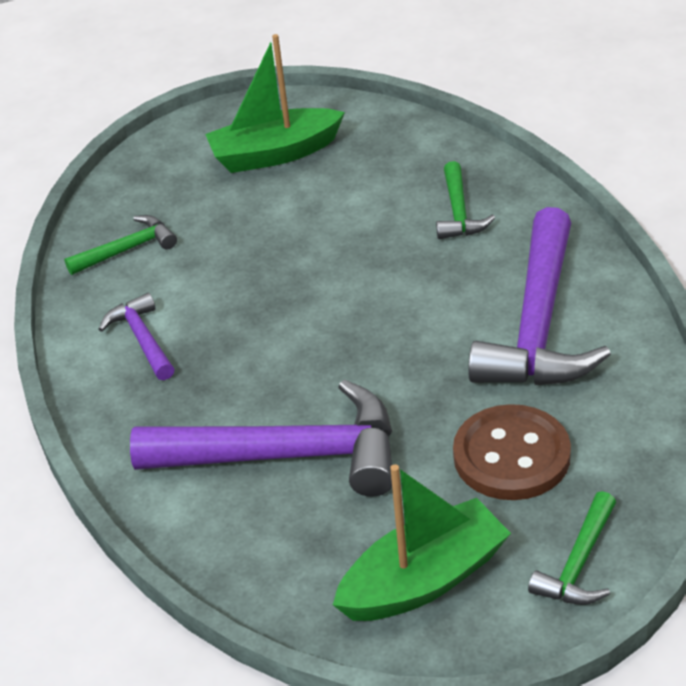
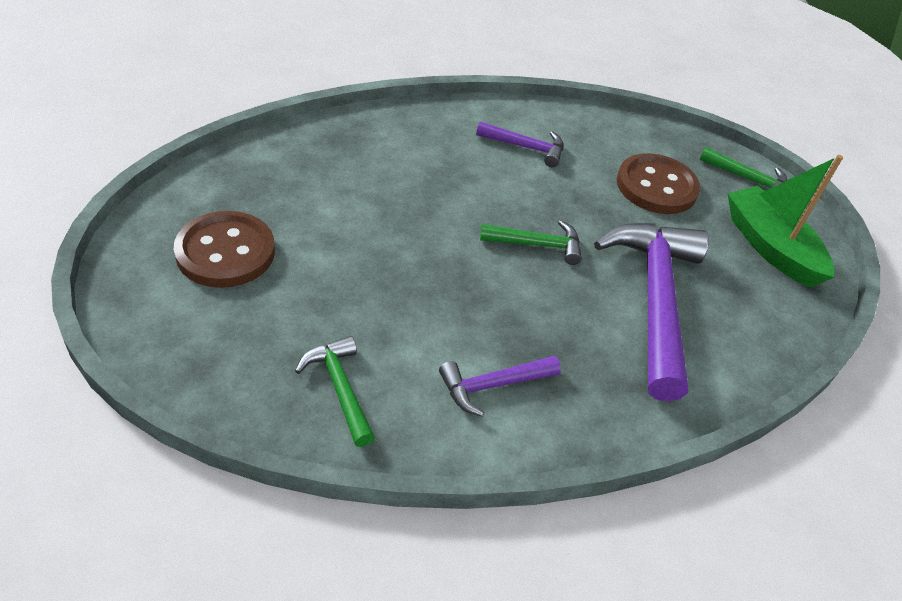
camera: 95 degrees left, 5 degrees up
(275, 154) = (225, 252): green boat -> brown button
(459, 212) = (377, 157): green hammer -> green hammer (537, 245)
(538, 325) = (526, 148): purple hammer -> purple hammer, size x0.49

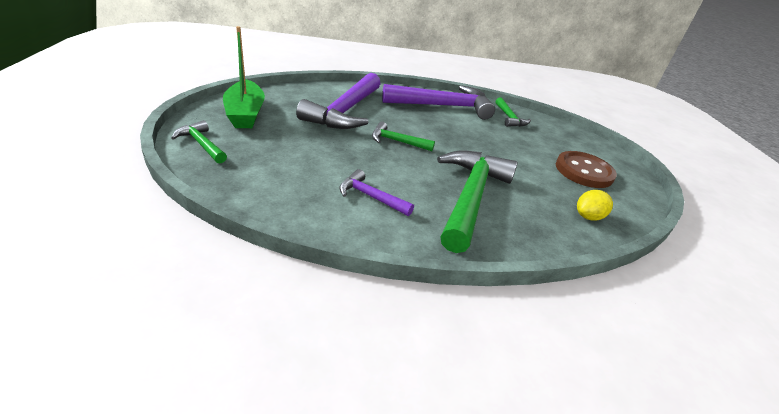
camera: 165 degrees left, 10 degrees down
(259, 168) = (588, 216): none -> yellow lemon
(413, 168) = (470, 197): none -> green hammer
(492, 385) = (443, 106): purple hammer -> purple hammer, size x2.04
(656, 186) = (284, 153): brown button -> none

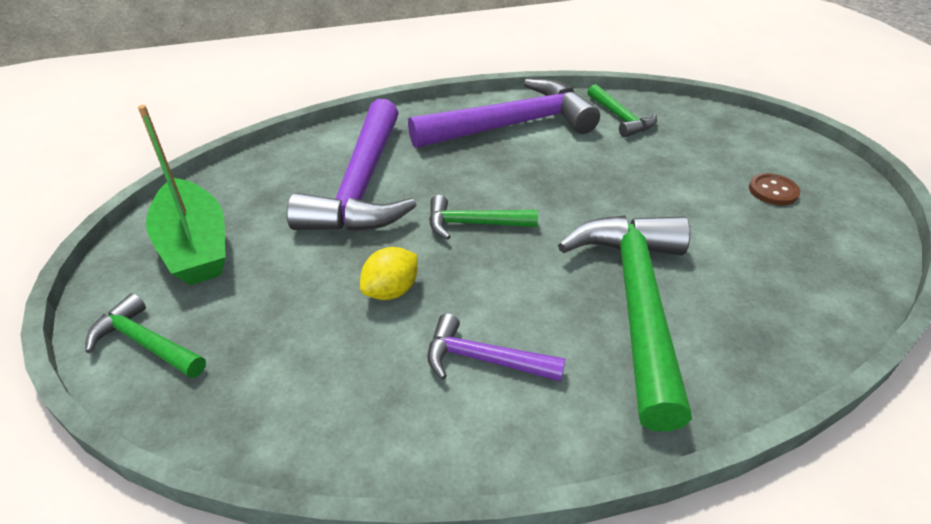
camera: 10 degrees left, 5 degrees up
(584, 171) = (773, 191): brown button -> brown button, size x0.51
(588, 216) = (820, 281): yellow lemon -> yellow lemon (391, 291)

